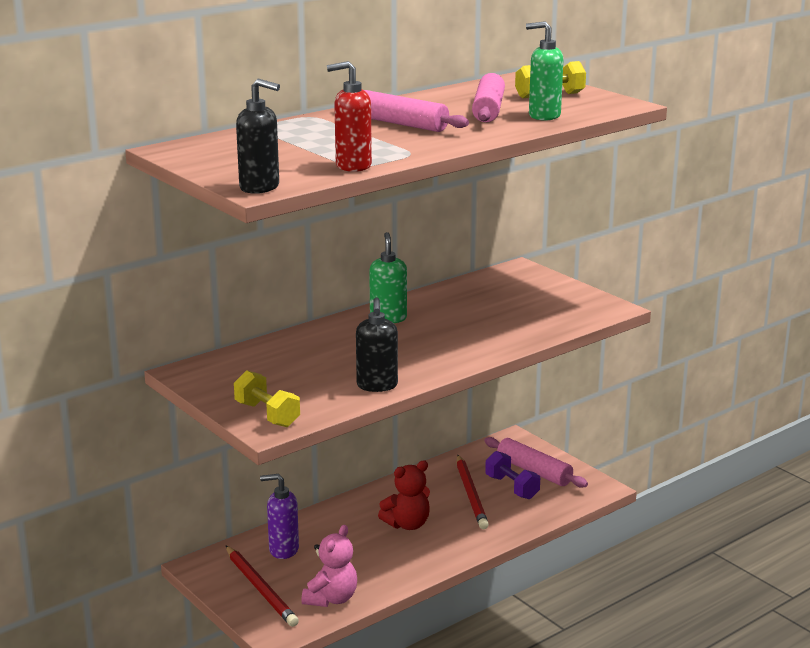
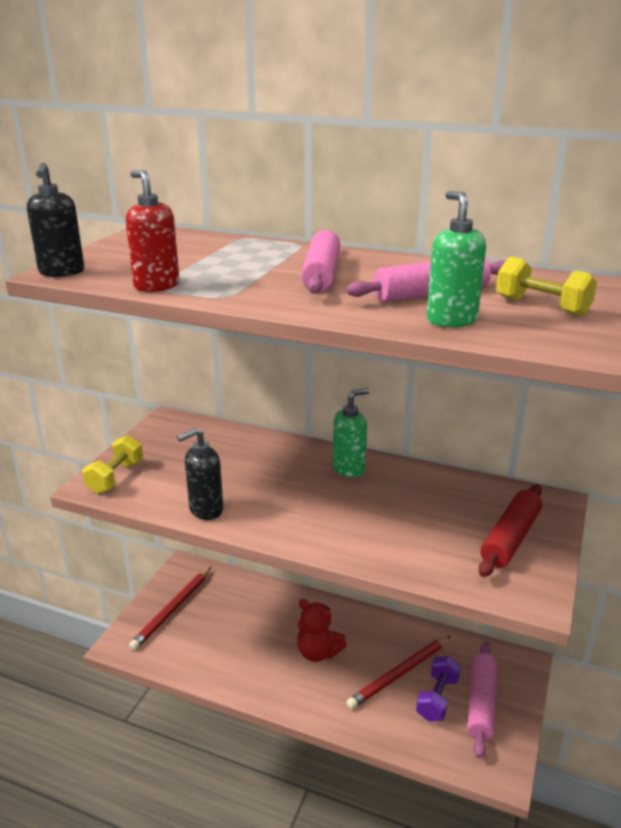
camera: 60 degrees right, 5 degrees up
(283, 550) = (230, 598): purple soap dispenser -> none
(331, 599) = (181, 654): pink teddy bear -> none
(544, 294) = (510, 538): none -> red rolling pin

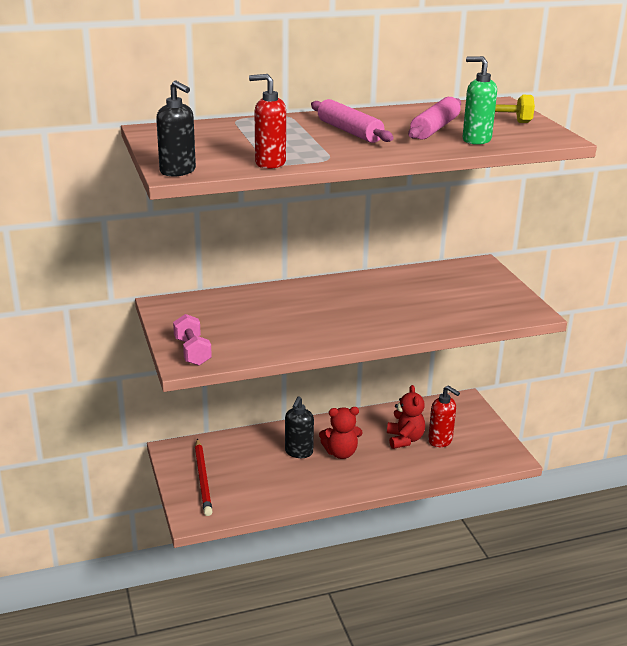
camera: 40 degrees left, 0 degrees up
(115, 477) = (192, 352): yellow dumbbell -> pink dumbbell
(205, 510) = (292, 345): black soap dispenser -> black soap dispenser (298, 452)
(349, 469) = (344, 288): green soap dispenser -> none
(399, 674) = (405, 439): red pencil -> red teddy bear
(437, 698) = (440, 441): purple dumbbell -> red soap dispenser
(481, 703) = (466, 431): pink rolling pin -> none
(510, 538) = (485, 290): red rolling pin -> none

